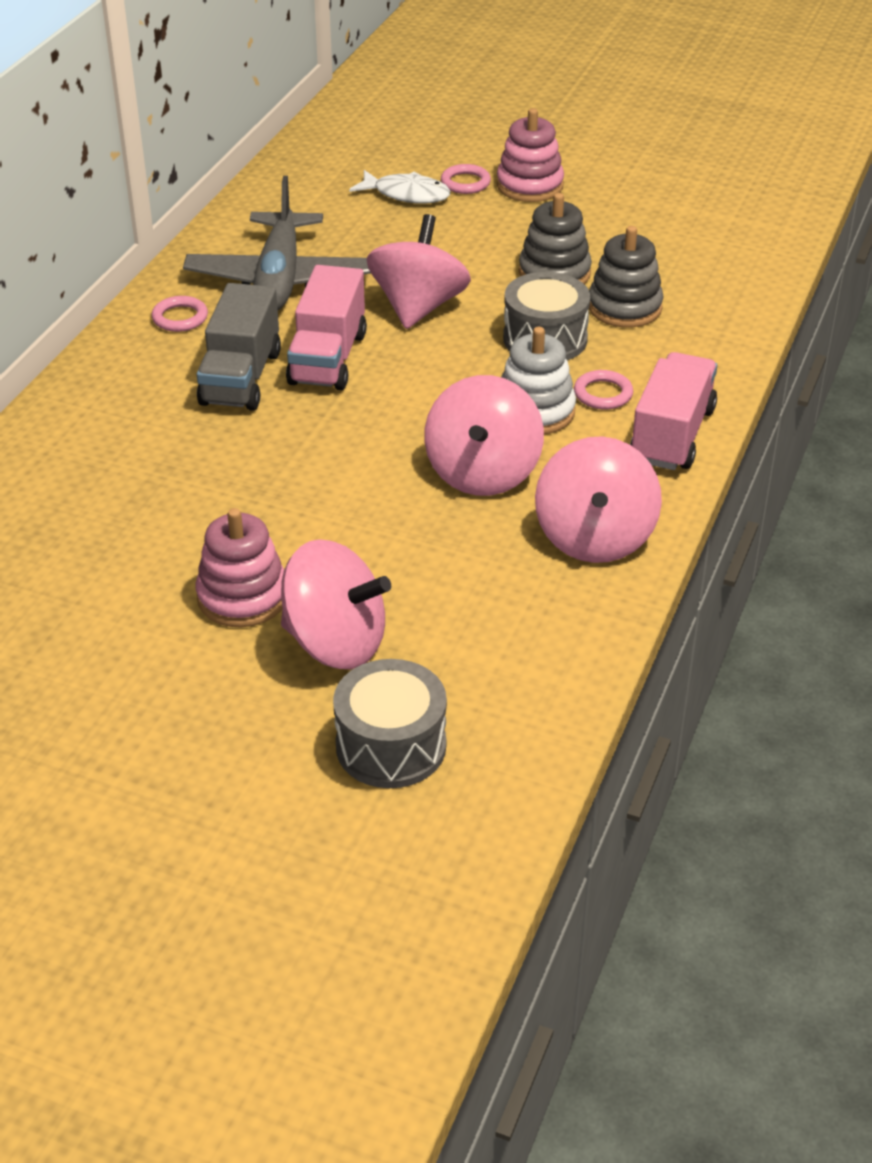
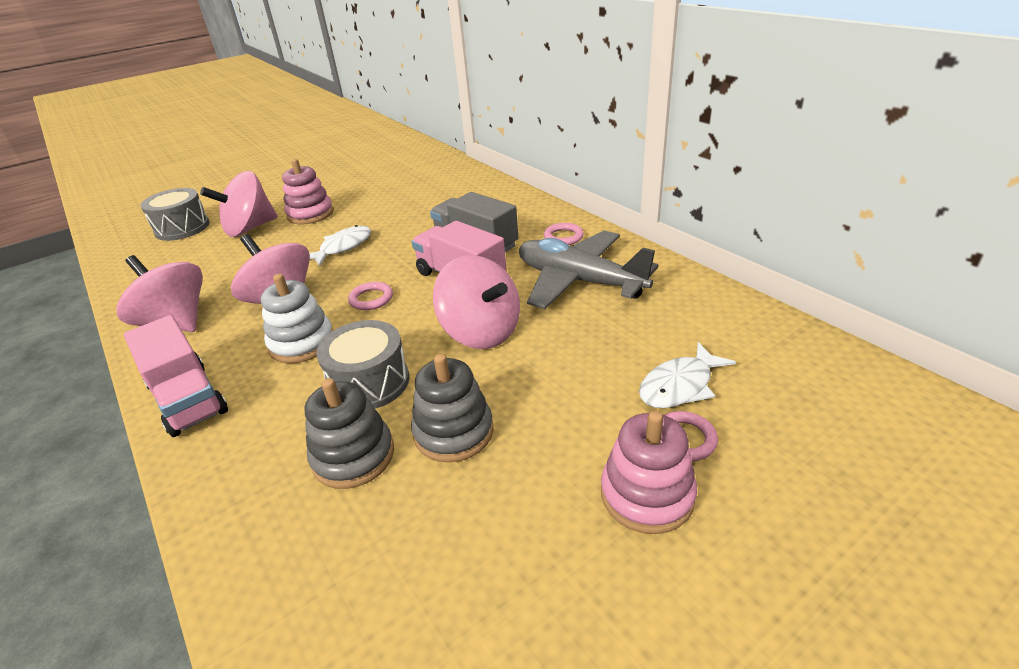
camera: 125 degrees right, 5 degrees down
(324, 494) = (343, 247): none -> white fish
(603, 394) = (273, 384): pink ring -> pink ring (371, 299)

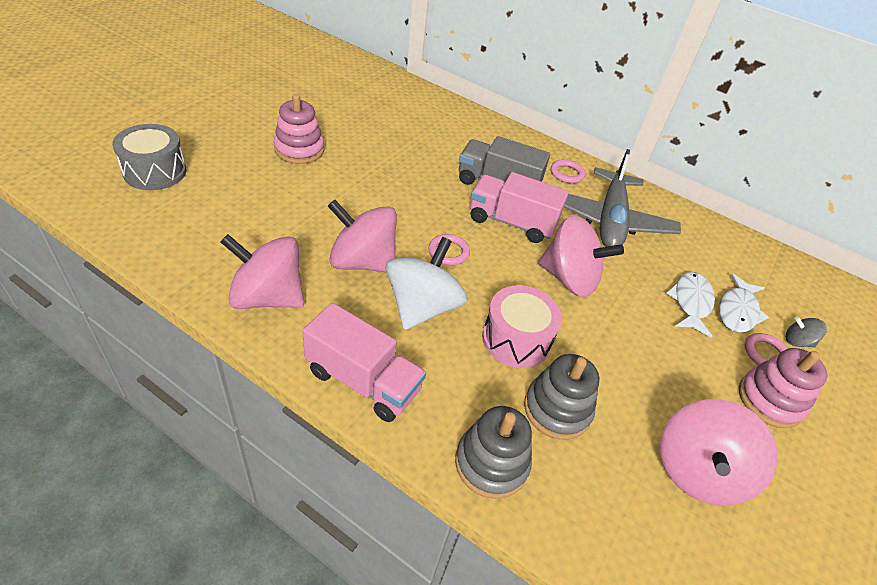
camera: 30 degrees left, 10 degrees up
(250, 228) = (244, 170): pink spinning top -> pink spinning top (698, 470)
(302, 343) = (422, 306): white stacking toy -> white spinning top
(343, 247) = (371, 192): white fish -> white fish (691, 302)
(369, 382) = (516, 339): grey drum -> pink drum
(453, 432) = (615, 374): grey stacking toy -> grey stacking toy (491, 463)
(579, 281) = (610, 220): grey plane -> grey plane turned 90 degrees counterclockwise
(748, 431) = (797, 341): none -> grey spinning top

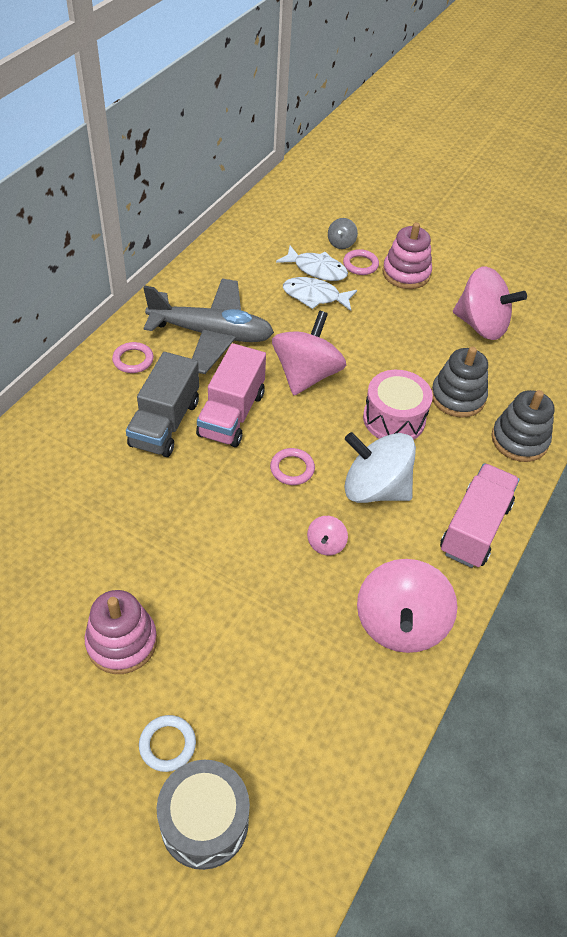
camera: 90 degrees left, 5 degrees up
(215, 162) = (167, 744): none -> white ring
(362, 261) = (326, 544): pink spinning top -> pink spinning top, size x0.45

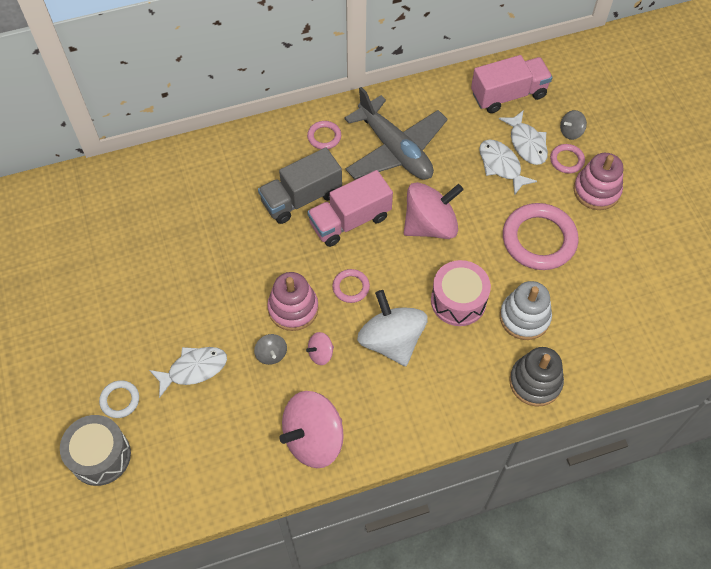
camera: 45 degrees right, 10 degrees up
(122, 642) = (149, 323): pink stacking toy -> pink stacking toy (293, 308)
(217, 651) = (194, 369): none -> white fish
(281, 578) = (271, 354): none -> grey spinning top
(403, 333) = (539, 239): none -> pink ring
(457, 397) = (524, 317): grey stacking toy -> white stacking toy
(475, 528) = (429, 418): pink truck -> pink truck (508, 95)
(481, 325) = (610, 273): pink spinning top -> none

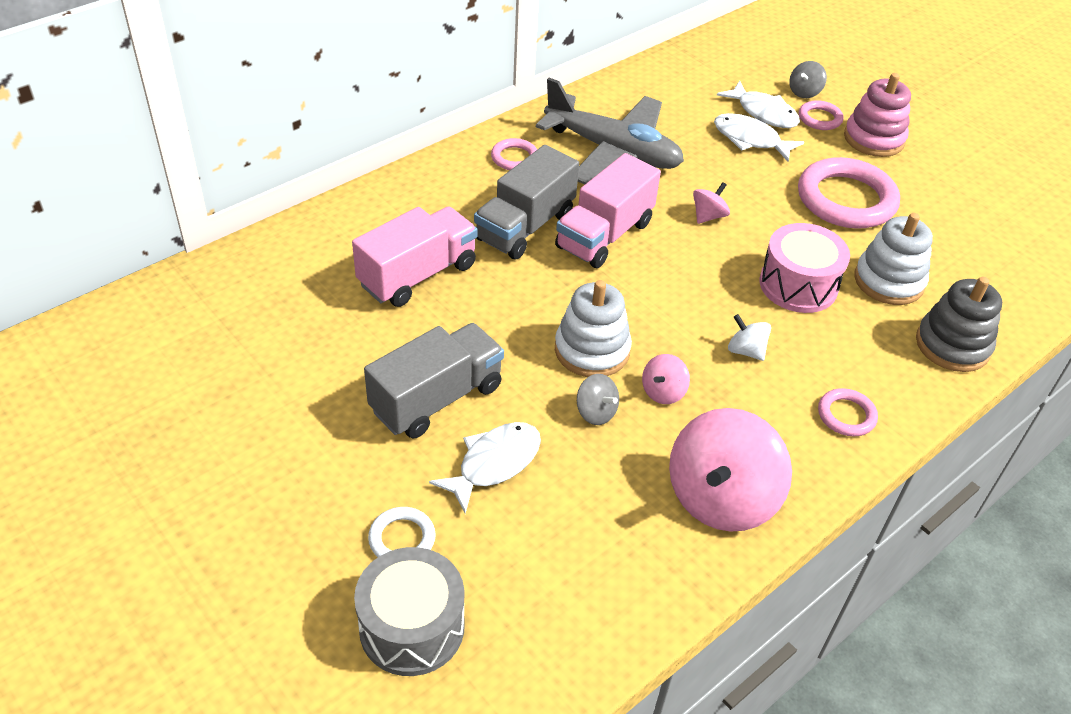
camera: 25 degrees left, 15 degrees down
(182, 313) = (437, 399): none -> grey truck
(293, 308) = (592, 350): pink stacking toy -> white stacking toy
(351, 287) = (653, 306): pink ring -> pink ring (846, 415)
(391, 340) = (746, 351): white spinning top -> white spinning top, size x0.45
(430, 225) = (708, 216): pink spinning top -> pink spinning top, size x0.45
(508, 95) = (710, 73): pink truck -> pink truck (417, 275)

